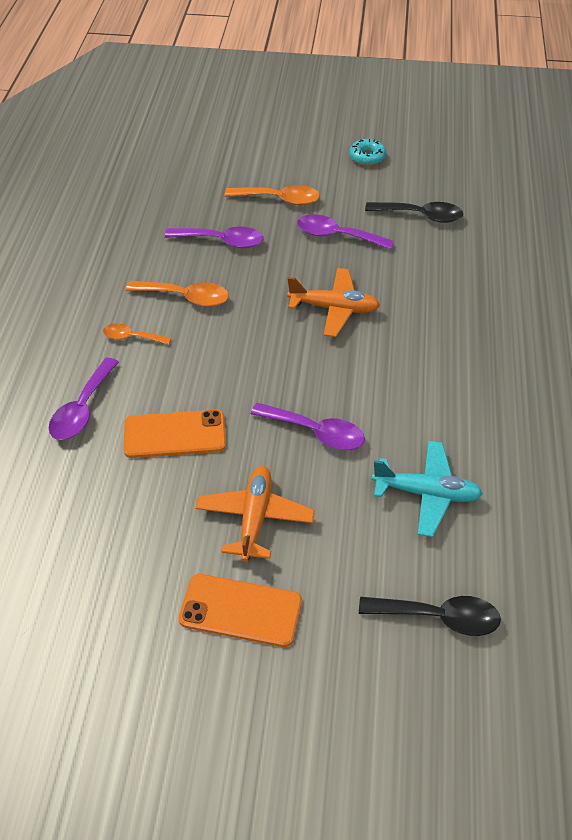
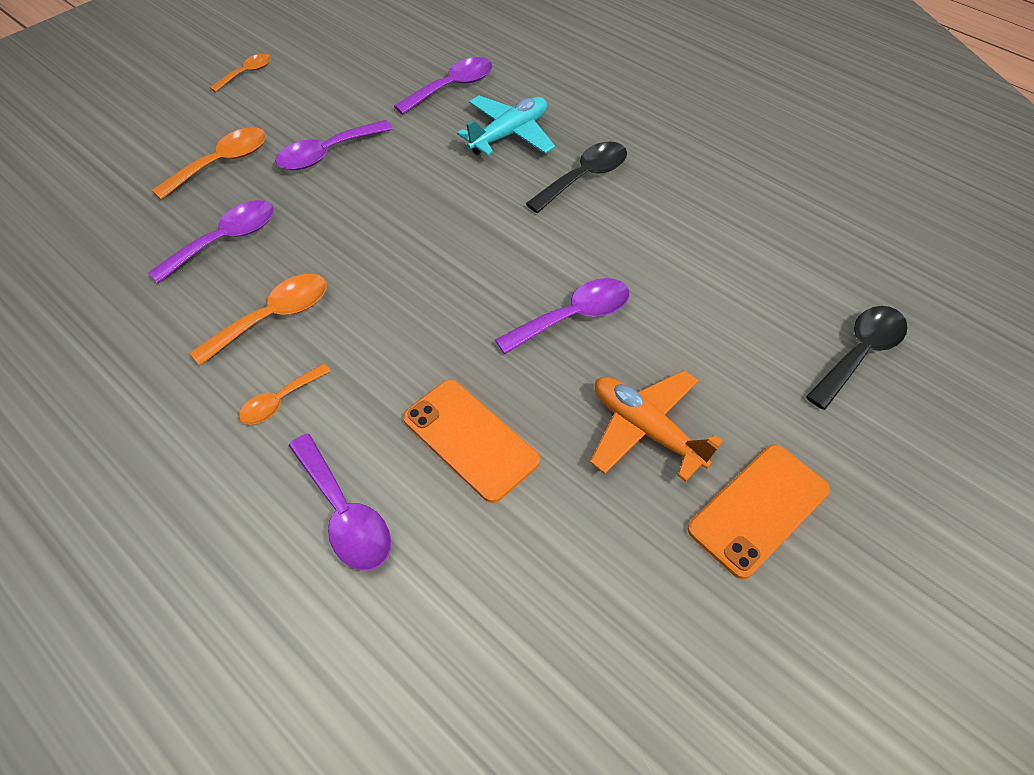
camera: 55 degrees left, 5 degrees up
(175, 434) = (470, 439): orange phone -> orange phone turned 75 degrees counterclockwise
(334, 308) = (423, 211): orange plane -> none
(367, 157) = (246, 73): turquoise donut -> orange spoon
(421, 216) = (371, 87): black spoon -> black spoon (584, 177)
(426, 493) = (713, 280): turquoise plane -> turquoise plane (509, 134)
(469, 252) = (452, 87): none -> purple spoon

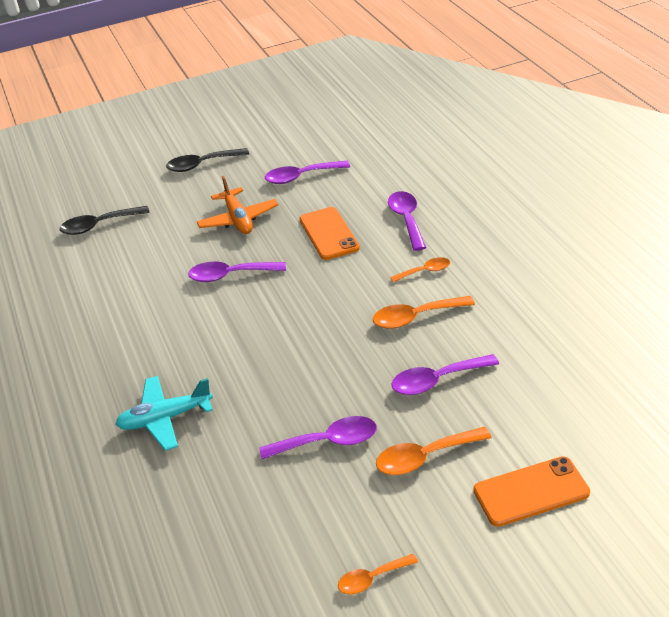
camera: 150 degrees left, 15 degrees down
(452, 87) = (174, 490): purple spoon -> purple spoon (301, 177)
(584, 177) = (142, 363): black spoon -> black spoon (201, 165)
(758, 509) = (216, 184): orange phone -> orange phone (531, 492)

